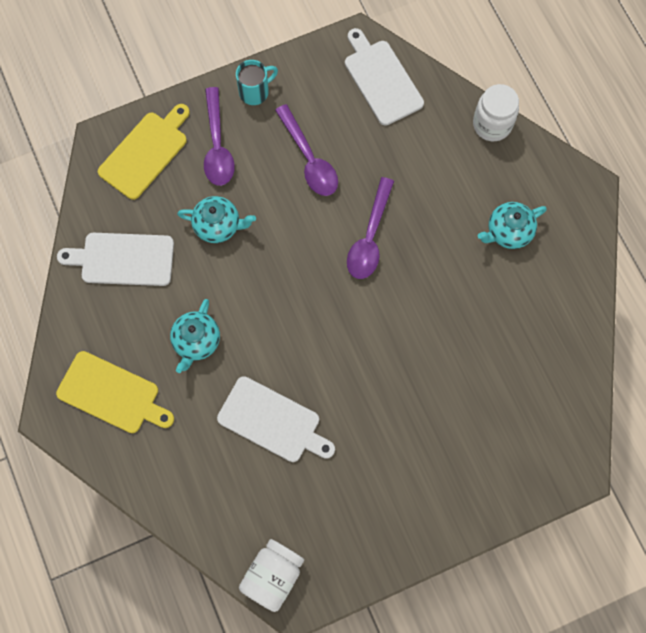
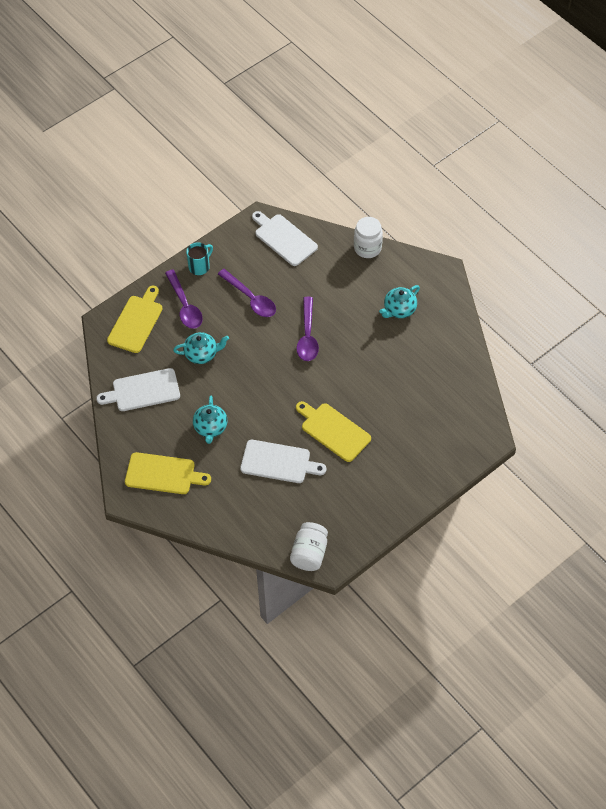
camera: 15 degrees left, 15 degrees down
(362, 394) = (333, 431): none -> yellow cutting board

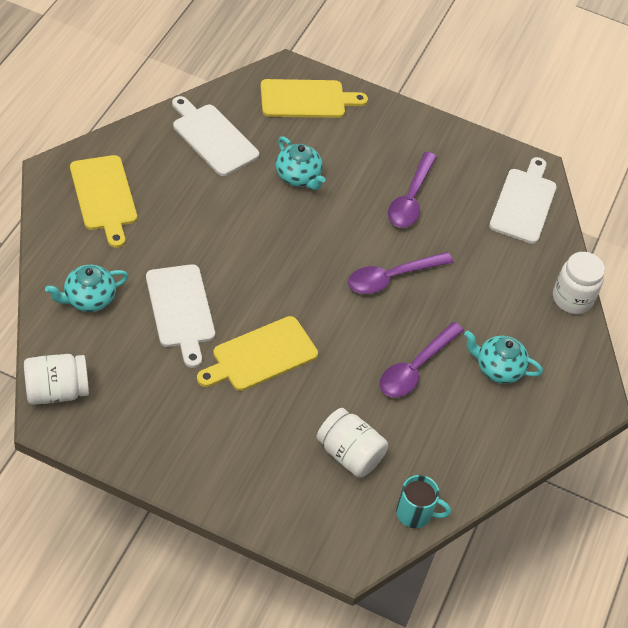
camera: 55 degrees right, 5 degrees down
(185, 305) = (358, 137): purple spoon -> purple spoon (415, 368)
(200, 266) = (425, 133): turquoise mug -> turquoise mug (415, 513)
(210, 428) = (195, 221): turquoise teapot -> turquoise teapot (88, 299)
(333, 431) = (261, 355): yellow cutting board -> yellow cutting board turned 135 degrees counterclockwise
(424, 412) = (349, 454): none -> white jar

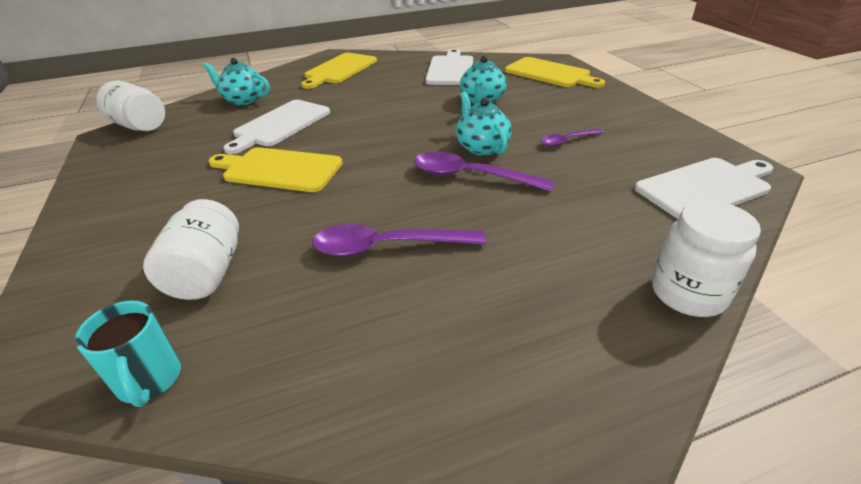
camera: 55 degrees right, 15 degrees down
(410, 198) = (567, 141): purple spoon -> purple spoon, size x0.57
(497, 368) = (482, 302): turquoise teapot -> turquoise teapot (481, 147)

